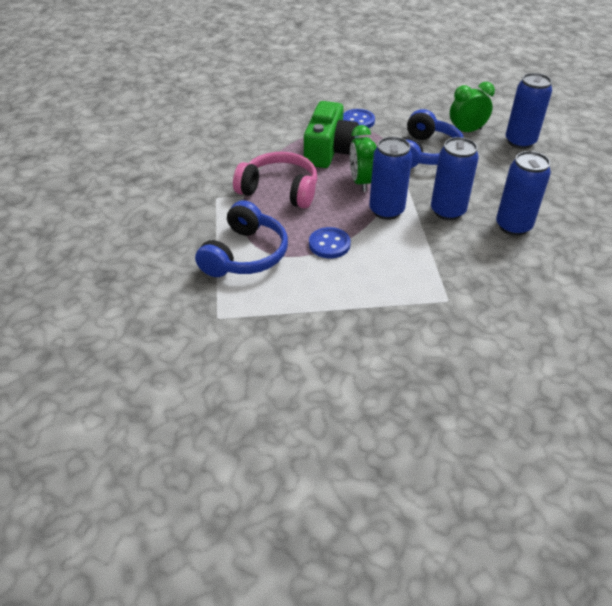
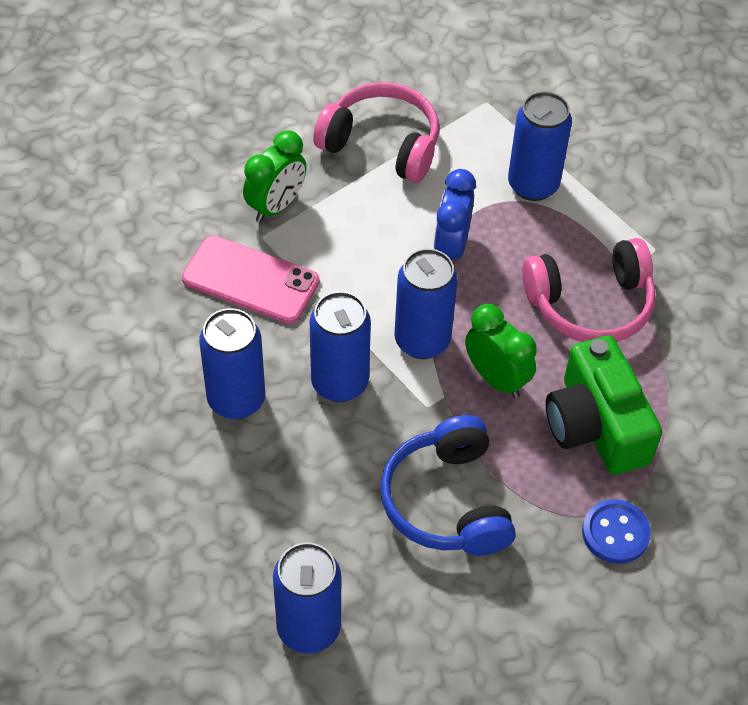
camera: 145 degrees right, 10 degrees up
(245, 255) = (533, 185): blue headphones -> blue can
(319, 323) = (382, 144): none -> pink headphones
(329, 244) = (451, 247): blue button -> blue clock
(466, 131) = (416, 608): green clock -> green clock (276, 206)
(471, 279) = (250, 280): none -> pink phone

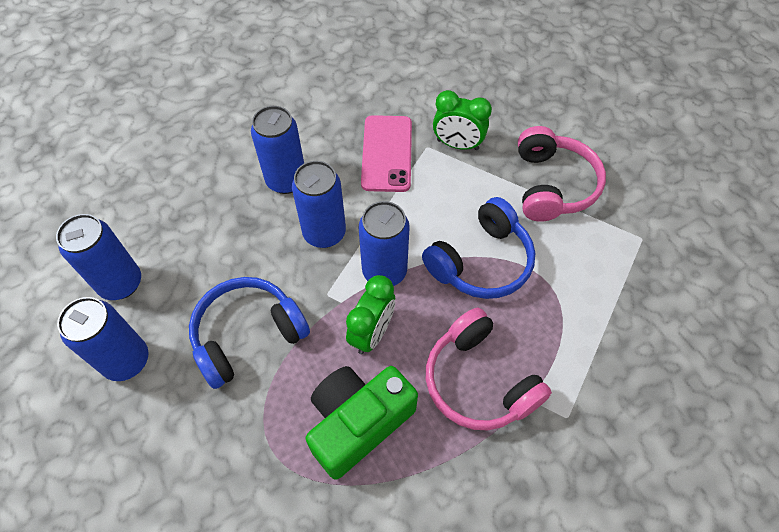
camera: 70 degrees right, 5 degrees up
(451, 247) = (481, 262): blue clock -> blue headphones
(533, 185) = (578, 298): blue can -> blue can (126, 360)
(615, 533) = (258, 470): blue button -> none

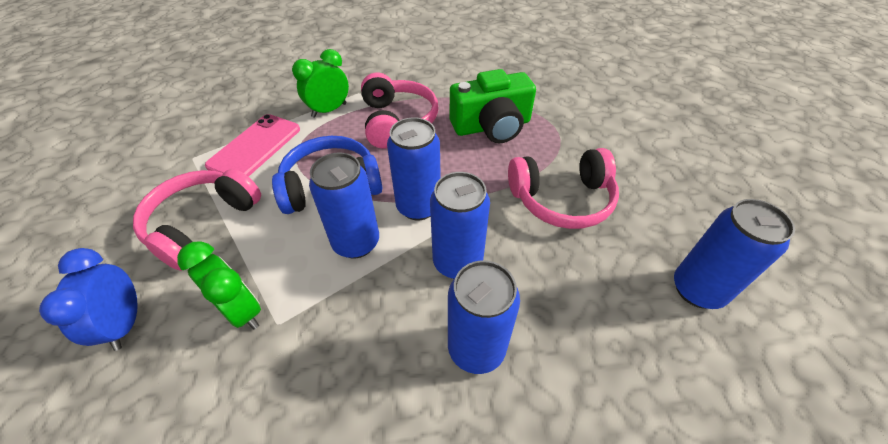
camera: 155 degrees left, 10 degrees down
(126, 360) = (677, 216): blue can -> blue can (356, 243)
(247, 335) = (562, 199): blue headphones -> pink headphones
(372, 333) = (455, 168): green clock -> green clock (329, 110)
(387, 153) = (331, 335): pink phone -> pink phone (255, 147)
(522, 113) = (126, 323): none -> blue clock

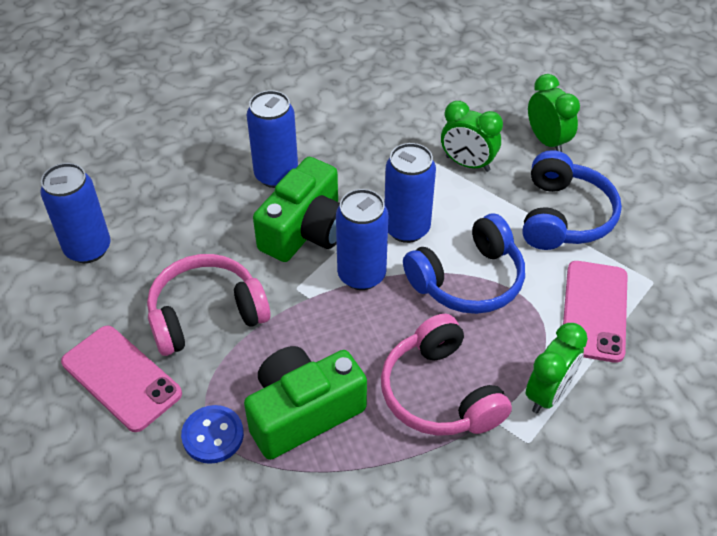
camera: 165 degrees right, 0 degrees up
(126, 323) = (547, 141): blue clock -> green clock
(203, 224) = (564, 216): pink headphones -> blue headphones
(457, 262) = (306, 230): blue can -> green camera
(554, 125) = (213, 435): none -> blue button
(627, 166) = (121, 378): none -> pink phone

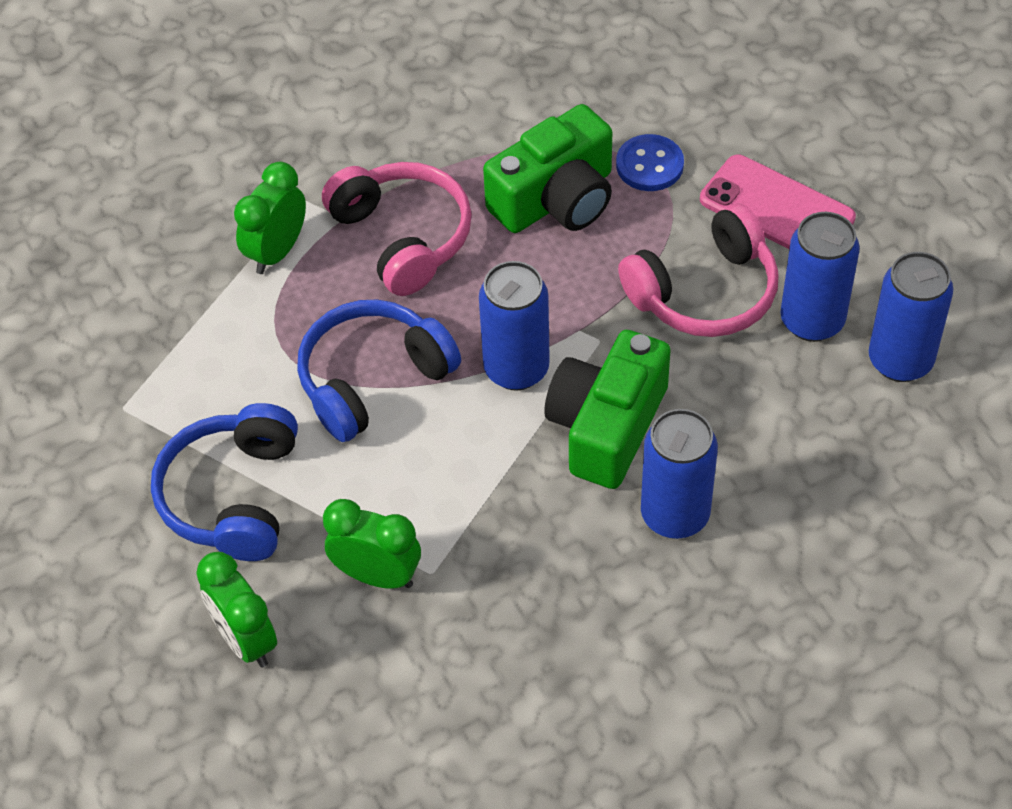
camera: 175 degrees right, 5 degrees up
(406, 228) = (462, 447): blue can -> blue can (812, 321)
(594, 311) = (208, 357): pink phone -> none

